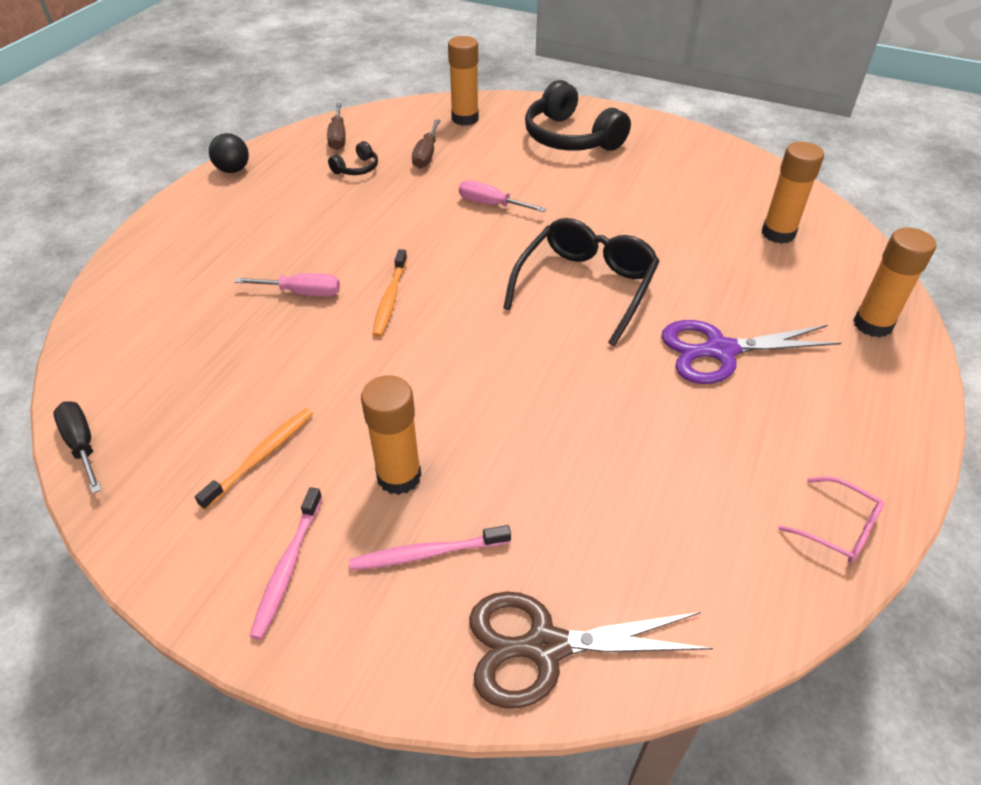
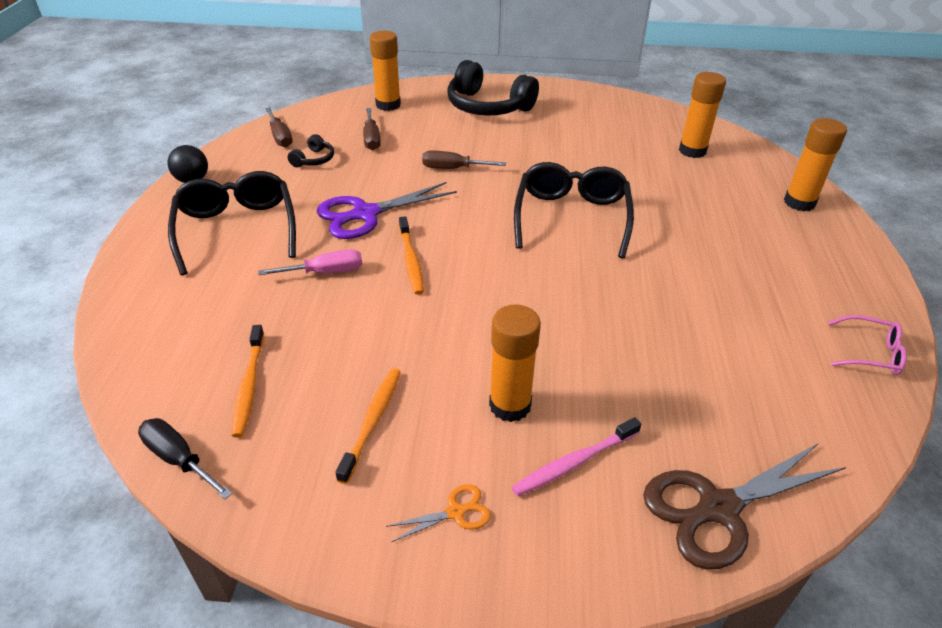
camera: 20 degrees left, 5 degrees down
(174, 391) = (249, 386): none -> orange toothbrush
(246, 230) = (237, 229): none -> black glasses
(287, 568) = (456, 512): pink toothbrush -> orange scissors
(491, 204) = (453, 168): pink screwdriver -> brown screwdriver
(719, 351) = (704, 245): purple scissors -> purple scissors (364, 214)

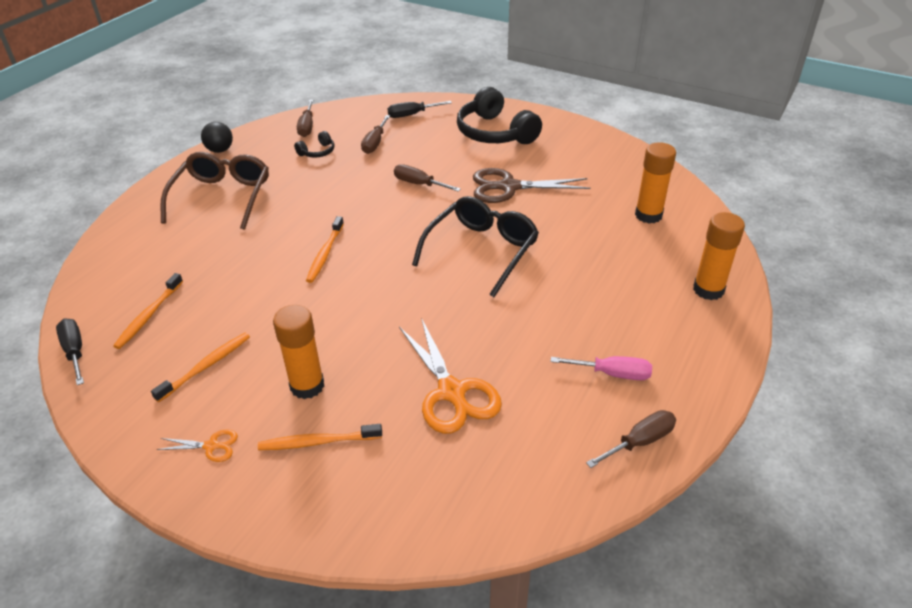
camera: 25 degrees right, 0 degrees up
(237, 229) = (222, 197): black glasses -> brown glasses
(326, 272) = (258, 247): pink screwdriver -> pink screwdriver (612, 374)
(364, 214) = (320, 207): purple scissors -> none
(388, 105) = (412, 115): orange glue stick -> black screwdriver
(574, 462) = (317, 442): pink toothbrush -> orange toothbrush
(666, 363) = (452, 393): none -> orange scissors
(716, 509) = (392, 512): brown scissors -> brown scissors (508, 187)
(870, 353) = (640, 441): pink glasses -> brown screwdriver

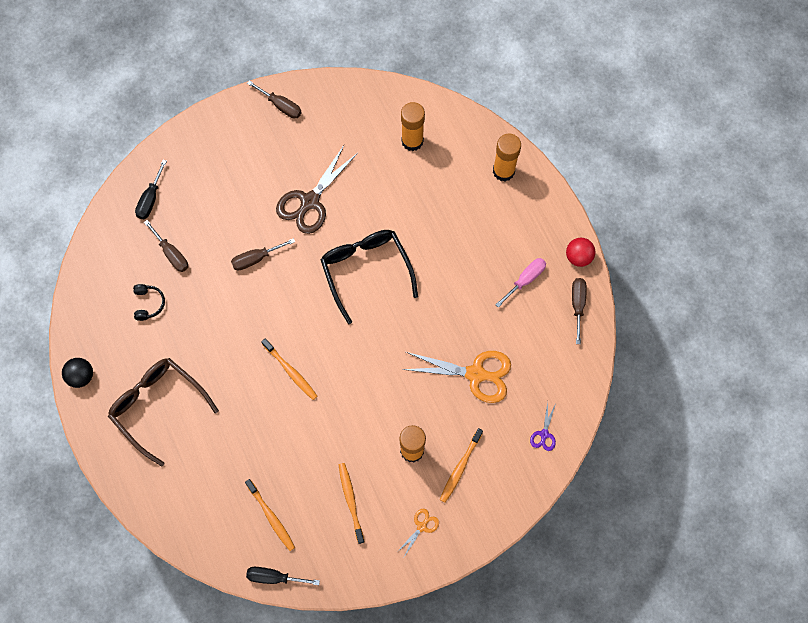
camera: 55 degrees left, 30 degrees up
(307, 127) = (100, 290): brown screwdriver -> brown screwdriver (281, 106)
(432, 507) = (544, 434): none -> purple scissors
(495, 133) = (231, 158): black headphones -> none
(699, 407) = (578, 257): none -> red ball

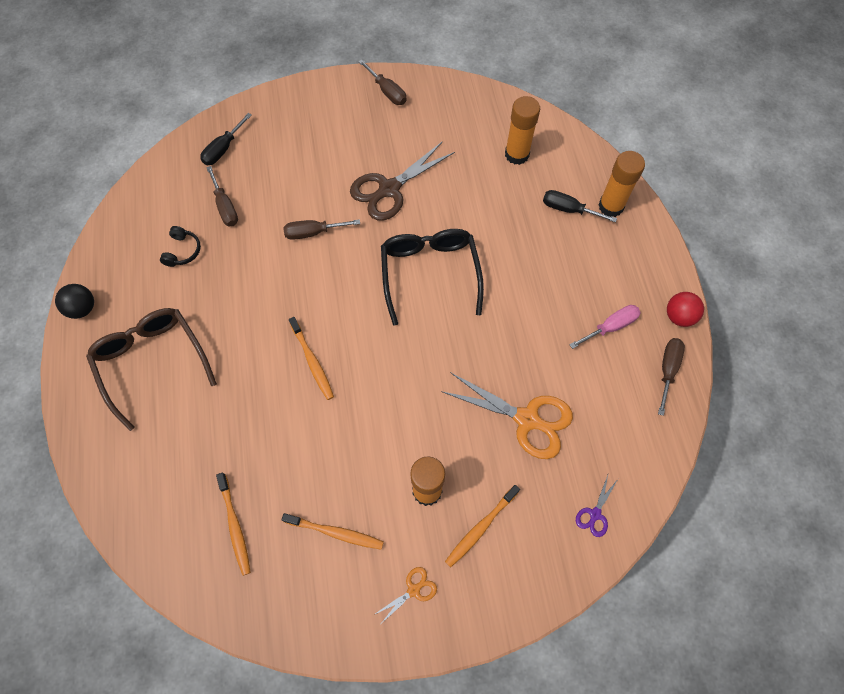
camera: 15 degrees right, 5 degrees down
(274, 577) = (213, 603): black screwdriver -> black screwdriver (568, 209)
(351, 501) = (336, 532): orange toothbrush -> orange toothbrush turned 105 degrees clockwise

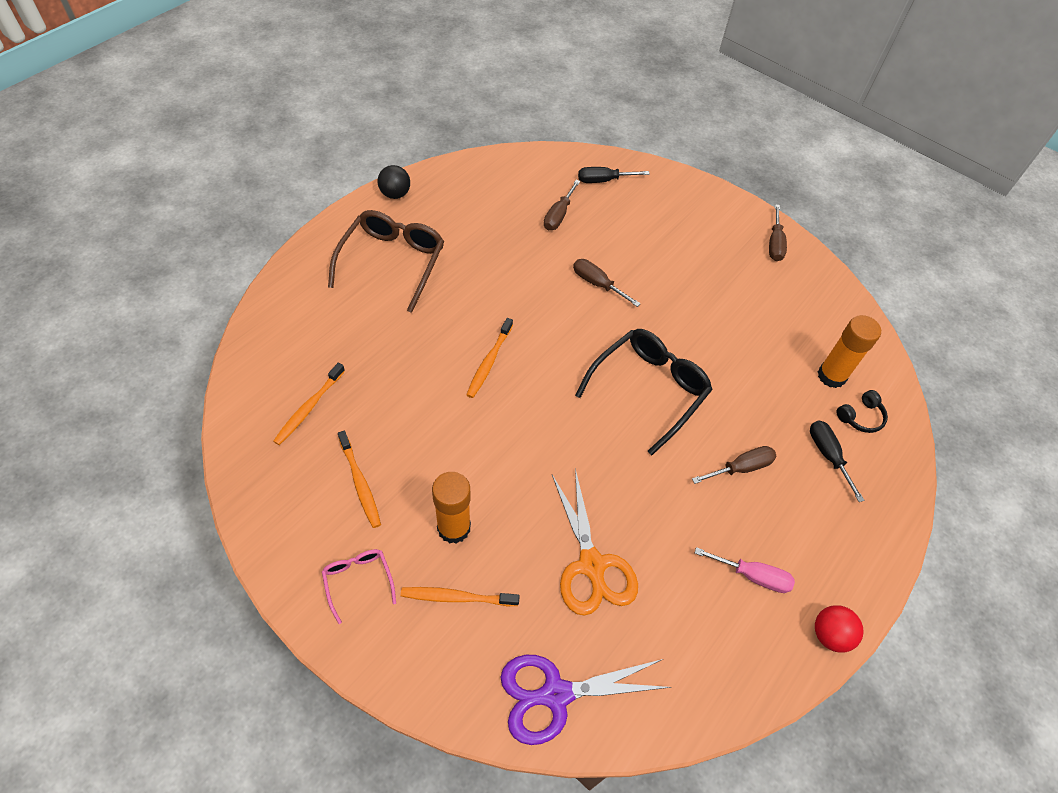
camera: 45 degrees right, 10 degrees down
(182, 251) = (496, 216): black headphones -> black headphones (860, 417)
(388, 190) = (690, 306): brown scissors -> none
(414, 589) = (358, 581): orange scissors -> pink glasses
(595, 514) = (554, 694): purple scissors -> purple scissors, size x2.15
(611, 206) = (872, 489): orange glue stick -> none
(667, 370) = (763, 663): brown screwdriver -> brown screwdriver (741, 468)

